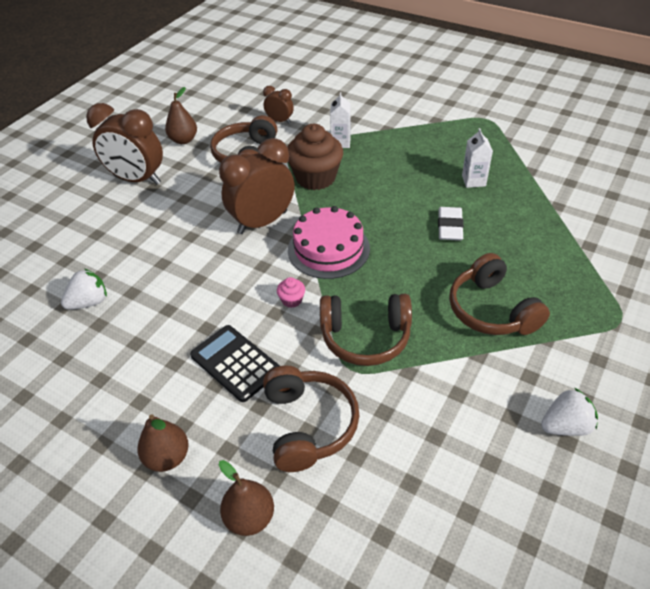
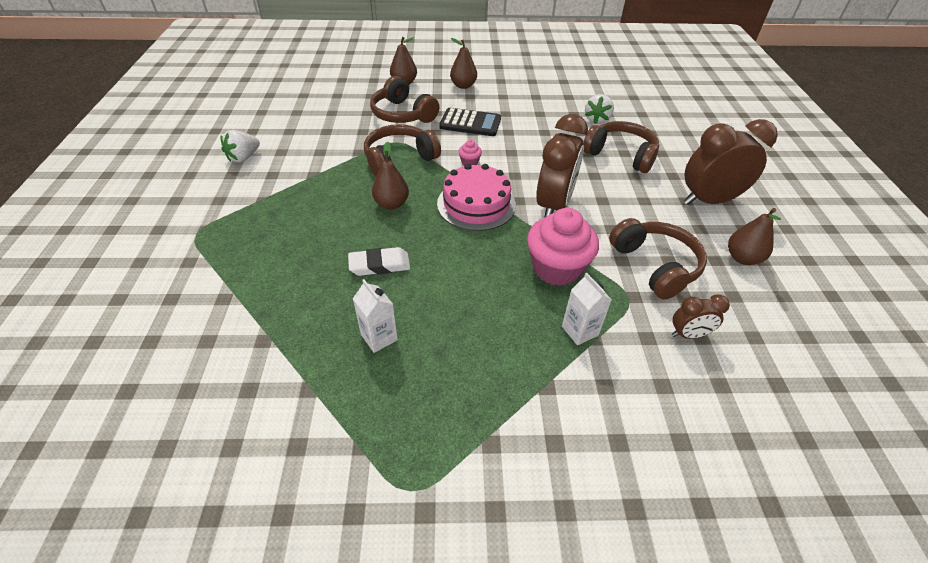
camera: 145 degrees right, 0 degrees up
(315, 177) = (557, 268): brown cupcake -> pink cupcake
(408, 280) = (391, 204): none -> brown pear
(450, 227) = (379, 265): white eraser -> white eraser turned 75 degrees counterclockwise
(491, 310) = (312, 205): brown headphones -> brown headphones (620, 155)

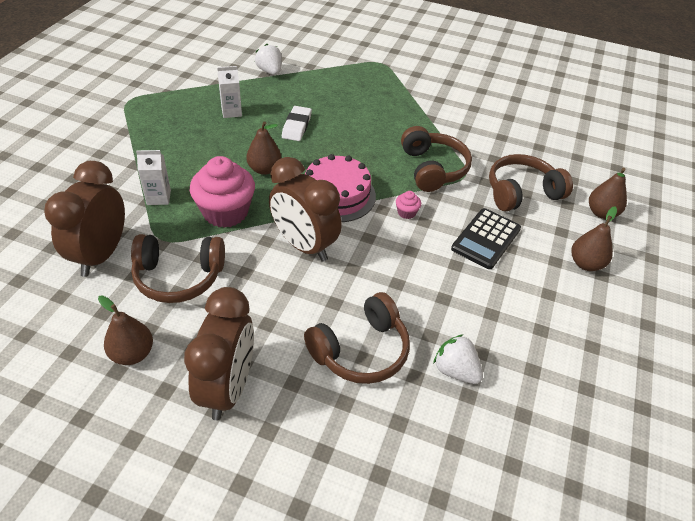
camera: 110 degrees right, 0 degrees up
(244, 157) = (471, 90): white strawberry -> white strawberry (270, 71)
(391, 204) = (365, 148): brown pear -> brown pear (264, 169)
(688, 334) = (101, 255): brown clock -> brown clock, size x2.01

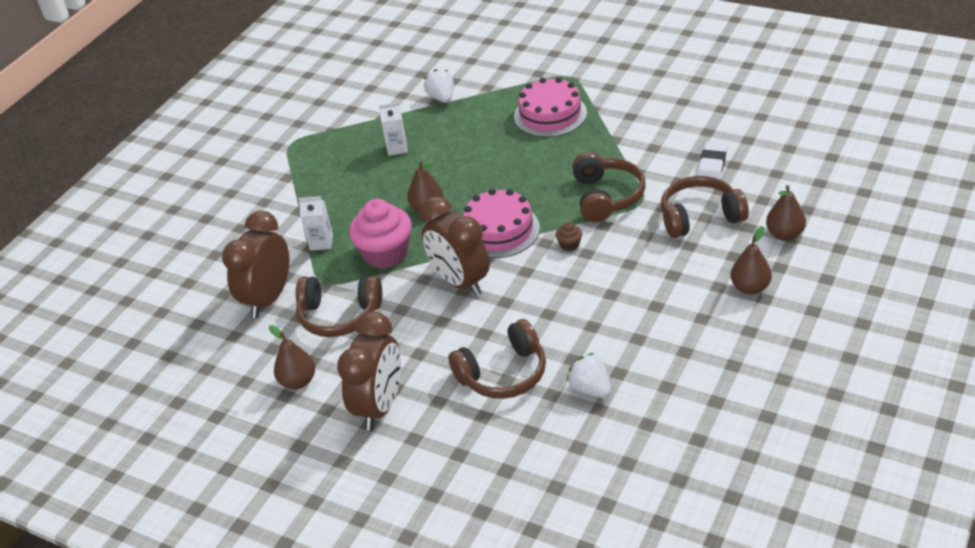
camera: 15 degrees right, 5 degrees down
(297, 126) = (465, 159): white eraser -> white eraser (712, 164)
(369, 93) = (550, 115): none -> pink cake
(406, 212) = (569, 245): pink cupcake -> brown cupcake
(486, 239) = (648, 267): black calculator -> none

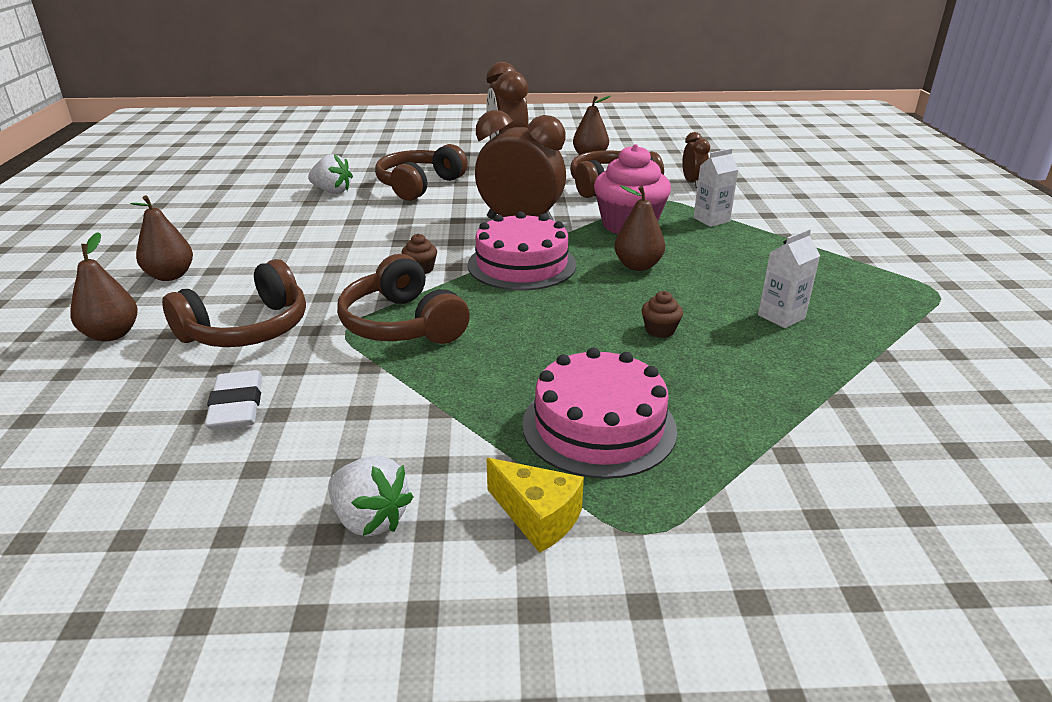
camera: 145 degrees right, 10 degrees down
(268, 299) = (692, 183): brown clock -> brown clock, size x0.50
(442, 98) = (838, 408): white strawberry -> white strawberry (370, 519)
(470, 156) = (660, 330): none -> brown cupcake
(603, 88) = (537, 517): none -> yellow cheese

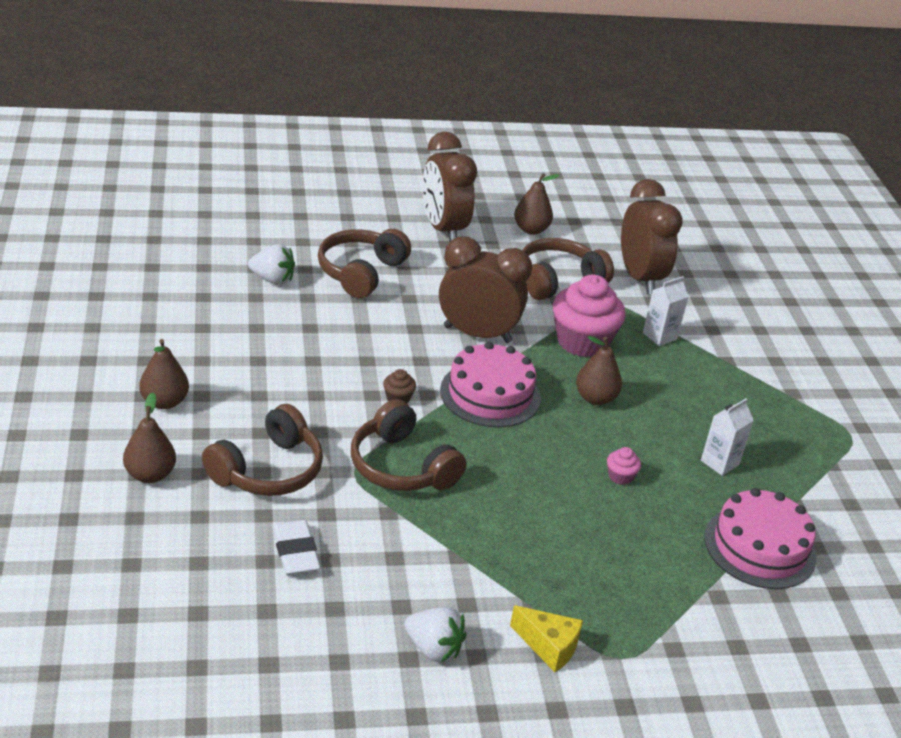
camera: 10 degrees left, 5 degrees up
(599, 426) = (581, 572): pink cake -> pink cake (760, 547)
(660, 330) = (620, 476): brown cupcake -> pink cupcake
(692, 183) = (640, 278): brown clock -> brown clock, size x2.01

